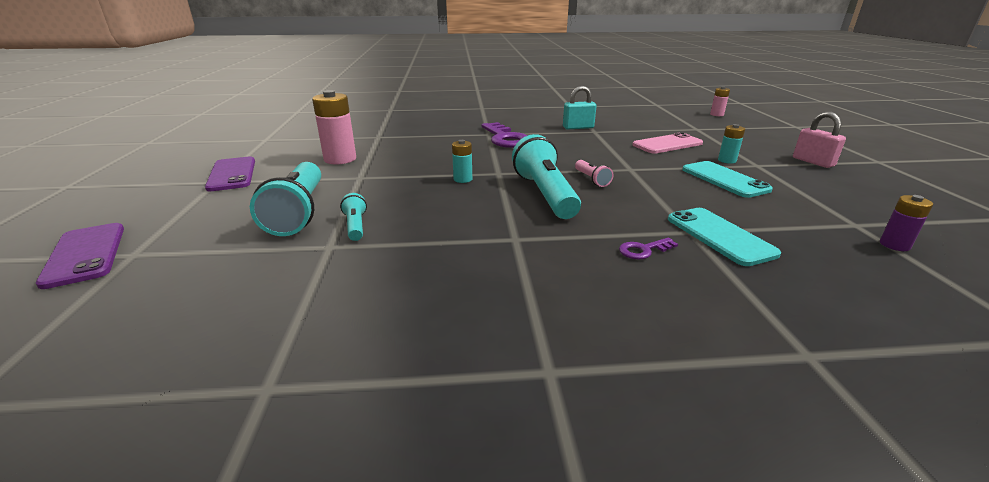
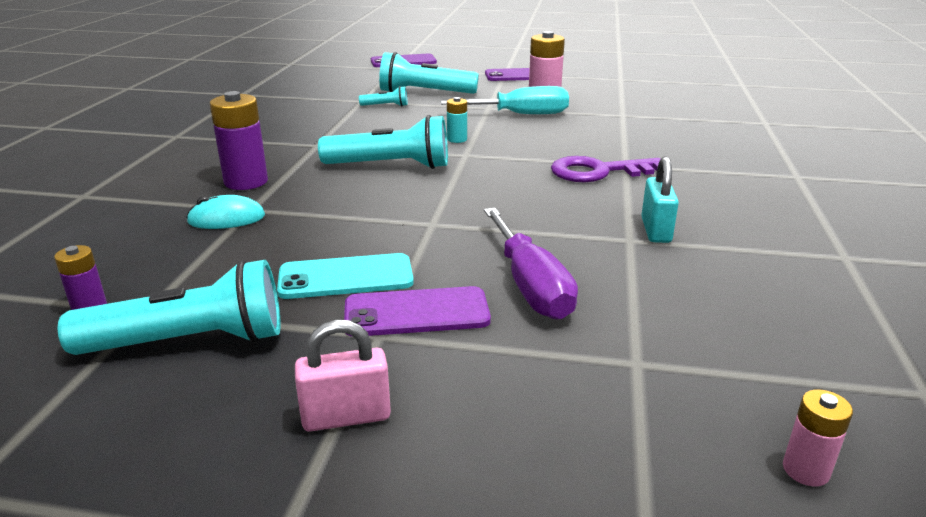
camera: 105 degrees right, 0 degrees up
(383, 164) = (521, 114): none -> turquoise screwdriver
(591, 179) = (413, 194): pink flashlight -> none
(643, 250) = (246, 182): purple key -> purple battery
(667, 144) = (530, 285): pink phone -> purple screwdriver
(719, 236) = (226, 219): turquoise phone -> turquoise mouse
(727, 160) = (416, 313): turquoise battery -> purple phone
(846, 202) = (190, 342): none -> turquoise flashlight

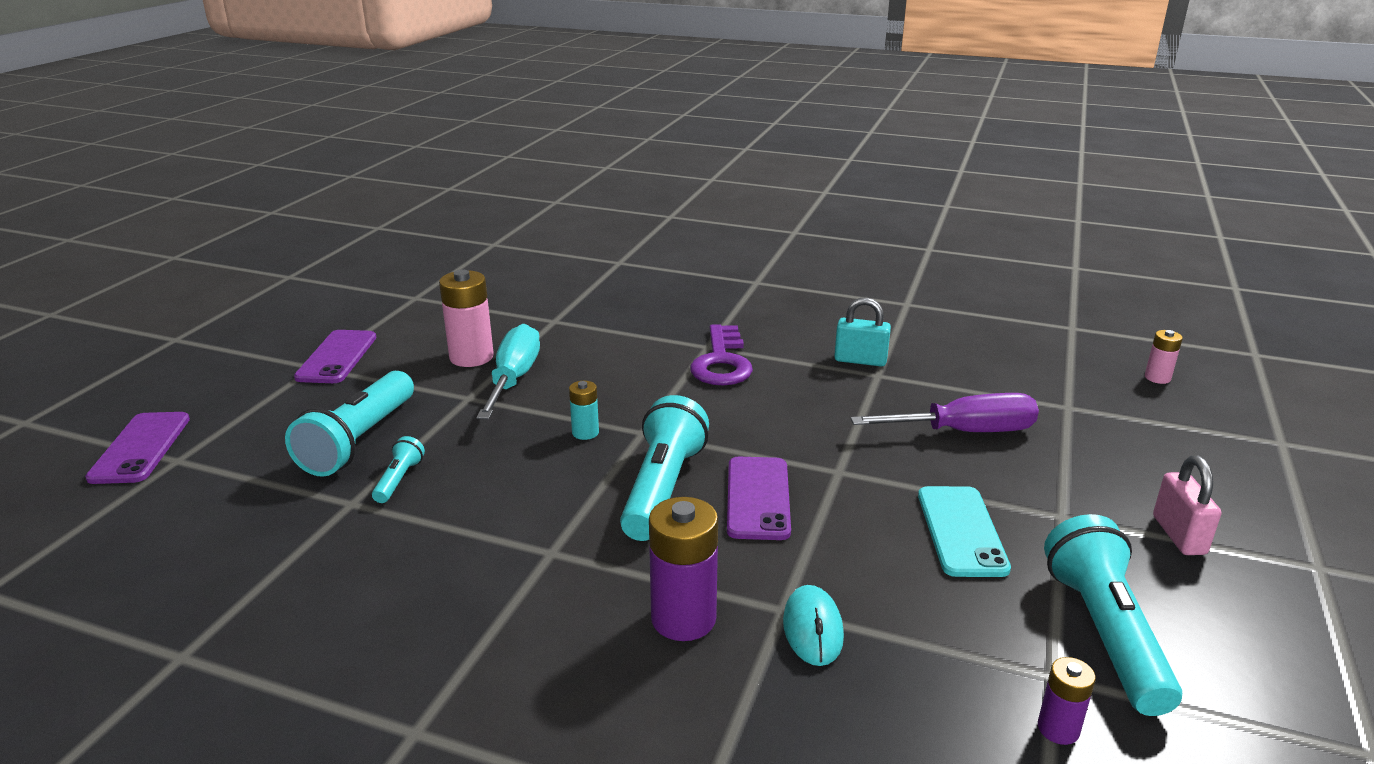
camera: 80 degrees left, 0 degrees up
(416, 313) = (1021, 493): purple phone -> purple phone (758, 498)

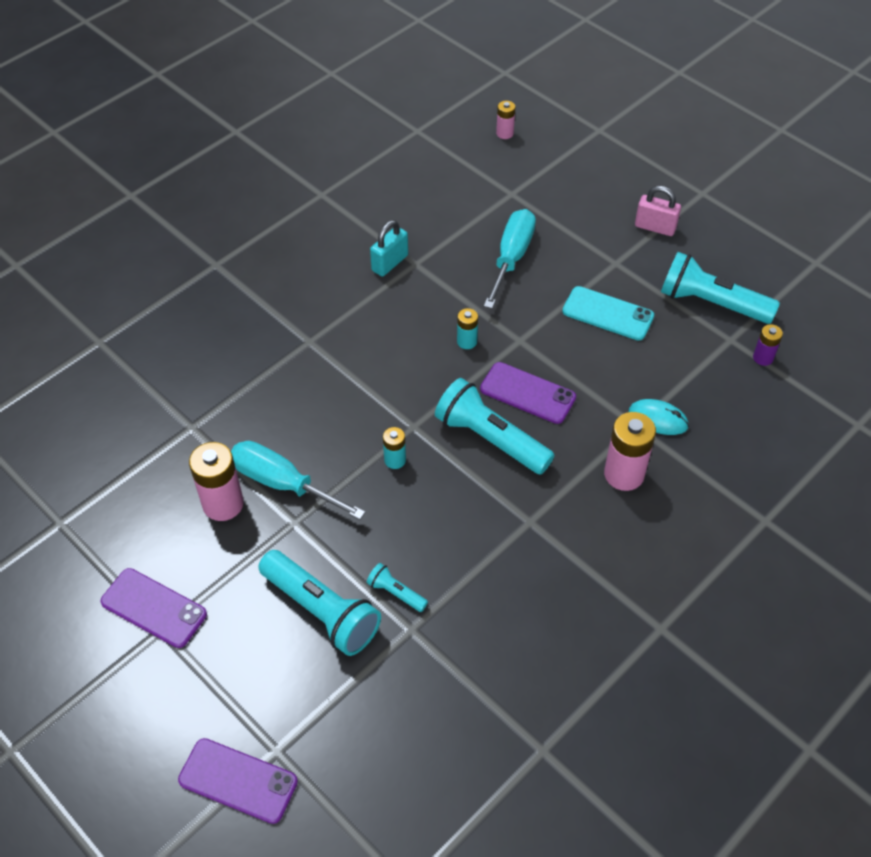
camera: 65 degrees left, 25 degrees up
(683, 619) = (624, 474): purple battery -> pink battery
(721, 362) = (341, 342): purple key -> none
(798, 435) = (467, 341): none -> turquoise battery
(965, 432) = (511, 258): purple screwdriver -> turquoise screwdriver

